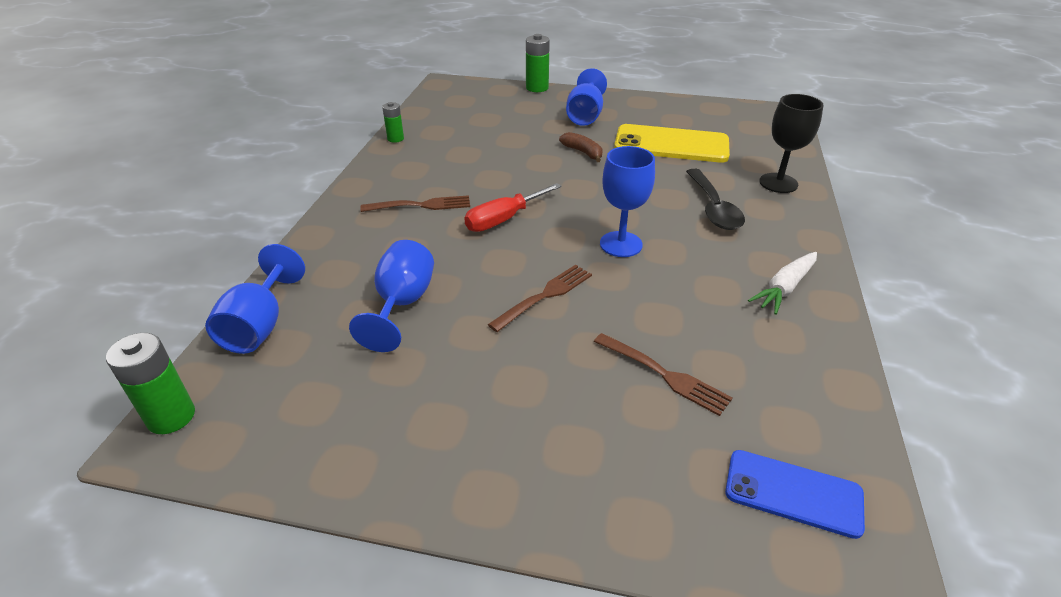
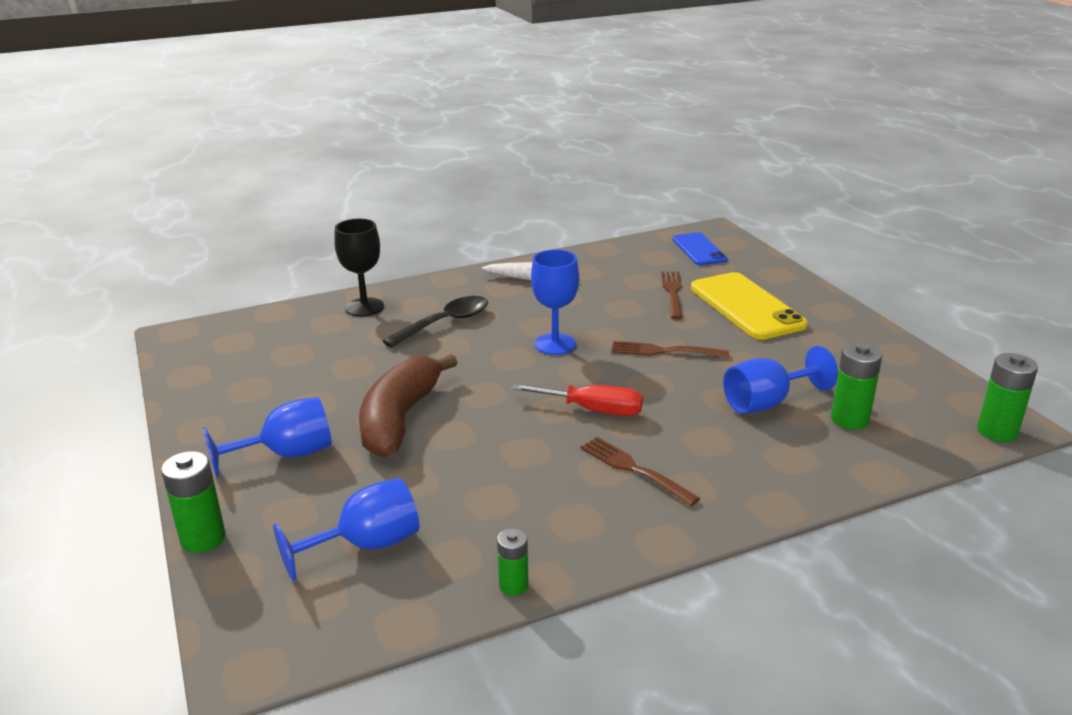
camera: 125 degrees left, 10 degrees down
(260, 326) = (893, 453): blue goblet -> blue goblet (366, 545)
(320, 334) = (849, 419): none -> green battery
(583, 152) = (400, 418): brown banana -> brown banana, size x2.14
(671, 144) = (326, 374): yellow phone -> yellow phone (746, 306)

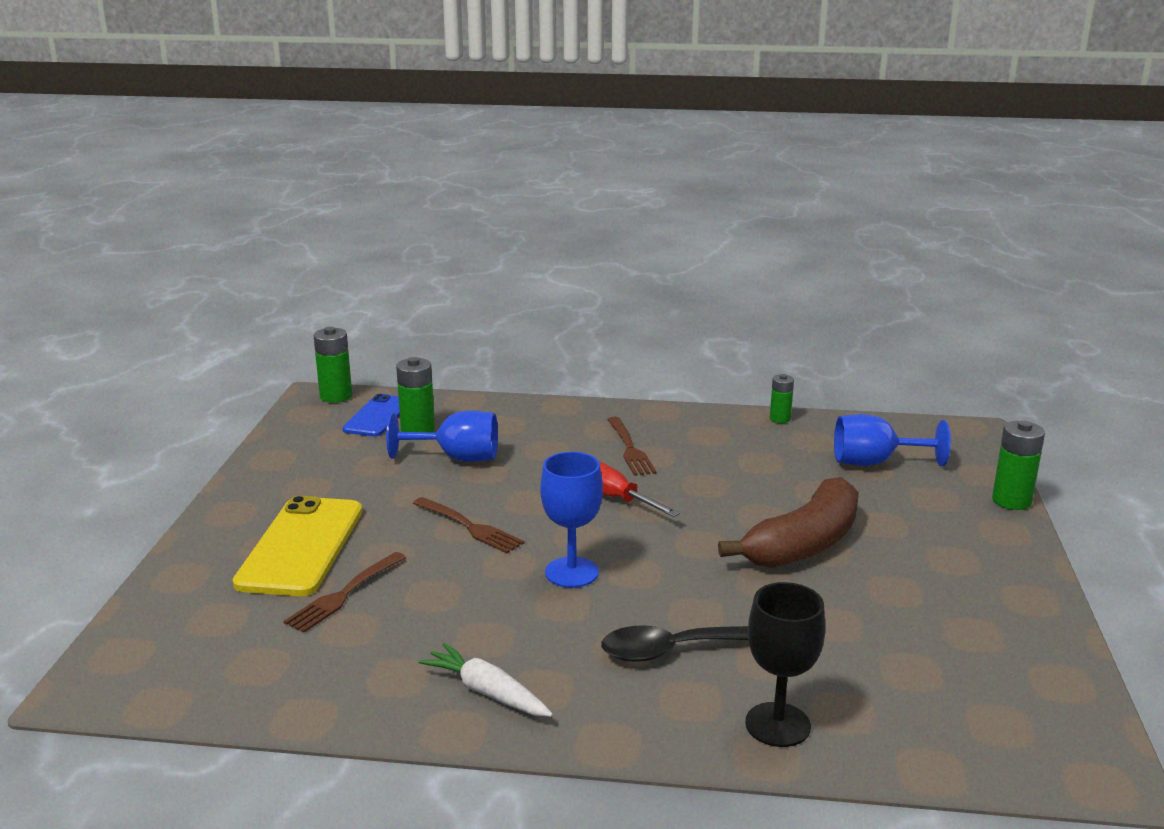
camera: 150 degrees left, 5 degrees down
(287, 454) = (931, 544): blue goblet -> none
(699, 250) = (184, 656): blue phone -> blue phone (377, 416)

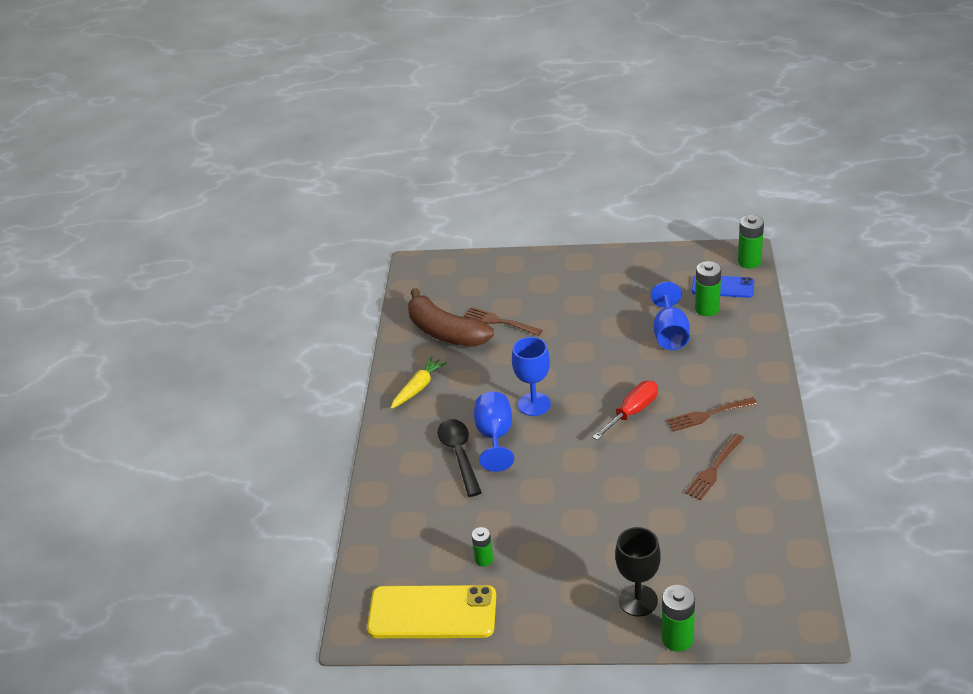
camera: 90 degrees right, 15 degrees up
(301, 546) = (546, 295): yellow phone -> yellow phone (432, 613)
(469, 526) = (580, 354): brown fork -> brown fork (714, 468)
(487, 692) = (418, 387): white carrot -> yellow carrot
(777, 725) = (395, 497): black goblet -> black goblet (638, 600)
(780, 419) = (791, 498): green battery -> green battery (484, 559)
(804, 544) = (586, 510): brown banana -> brown banana (445, 332)
(874, 462) = (724, 556): blue goblet -> blue goblet (495, 437)

